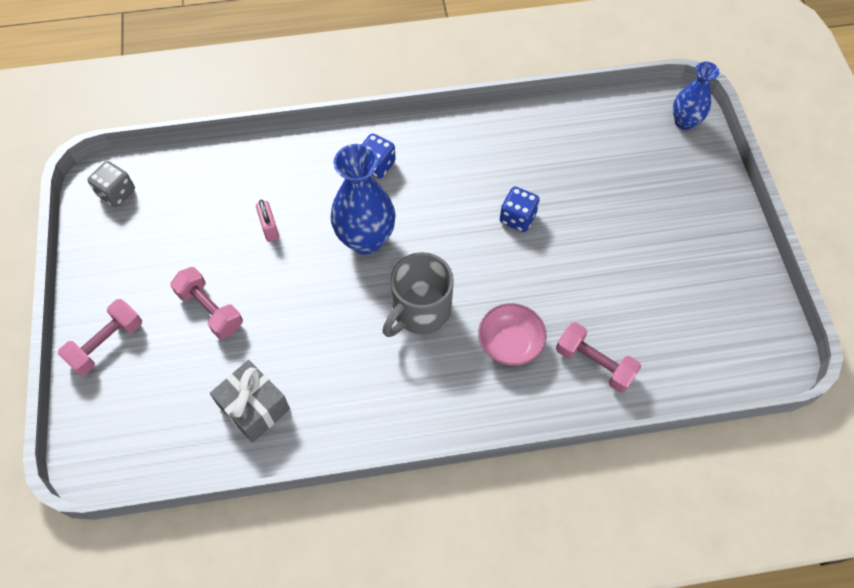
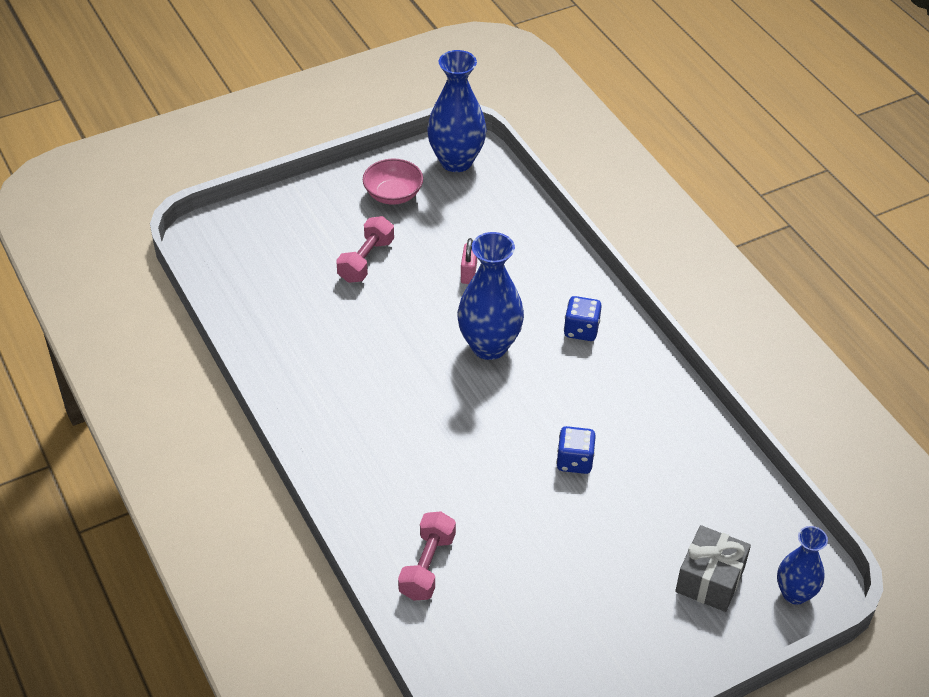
camera: 70 degrees right, 15 degrees down
(106, 343) = (307, 207): pink dumbbell -> none
(117, 193) = (456, 161): grey dice -> blue vase
(254, 407) = (283, 319): grey gift -> grey gift (710, 580)
(269, 228) = (468, 273): pink padlock -> pink padlock turned 45 degrees counterclockwise
(420, 311) = (428, 409): grey mug -> none
(510, 343) = (422, 489): pink bowl -> pink bowl (393, 194)

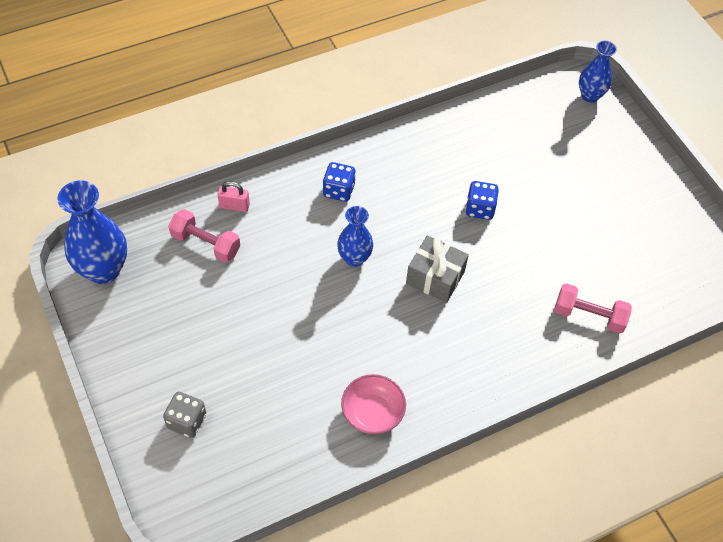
camera: 90 degrees left, 10 degrees up
(293, 232) = (186, 421): none -> grey dice
(366, 260) = (237, 353): pink dumbbell -> pink dumbbell (206, 244)
(393, 194) = (144, 327): pink bowl -> pink bowl (372, 413)
(468, 273) = (262, 268): pink padlock -> pink padlock (234, 206)
(489, 346) = (354, 258): blue vase -> blue vase, size x0.61
(710, 580) = (583, 140): grey gift -> grey gift (435, 277)

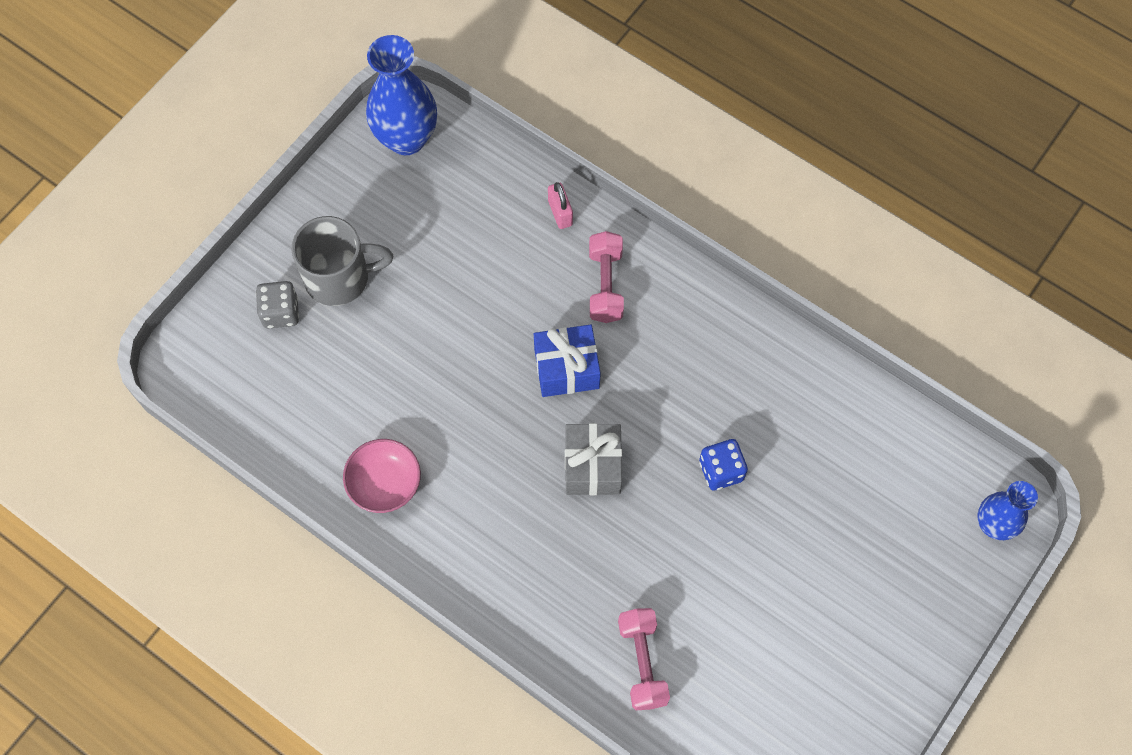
camera: 65 degrees right, 10 degrees up
(186, 367) = (339, 277): none -> grey mug
(206, 244) = (495, 213): pink dumbbell -> pink dumbbell (605, 285)
(338, 190) = (648, 306): blue dice -> none
(354, 258) = (566, 369): blue vase -> blue gift

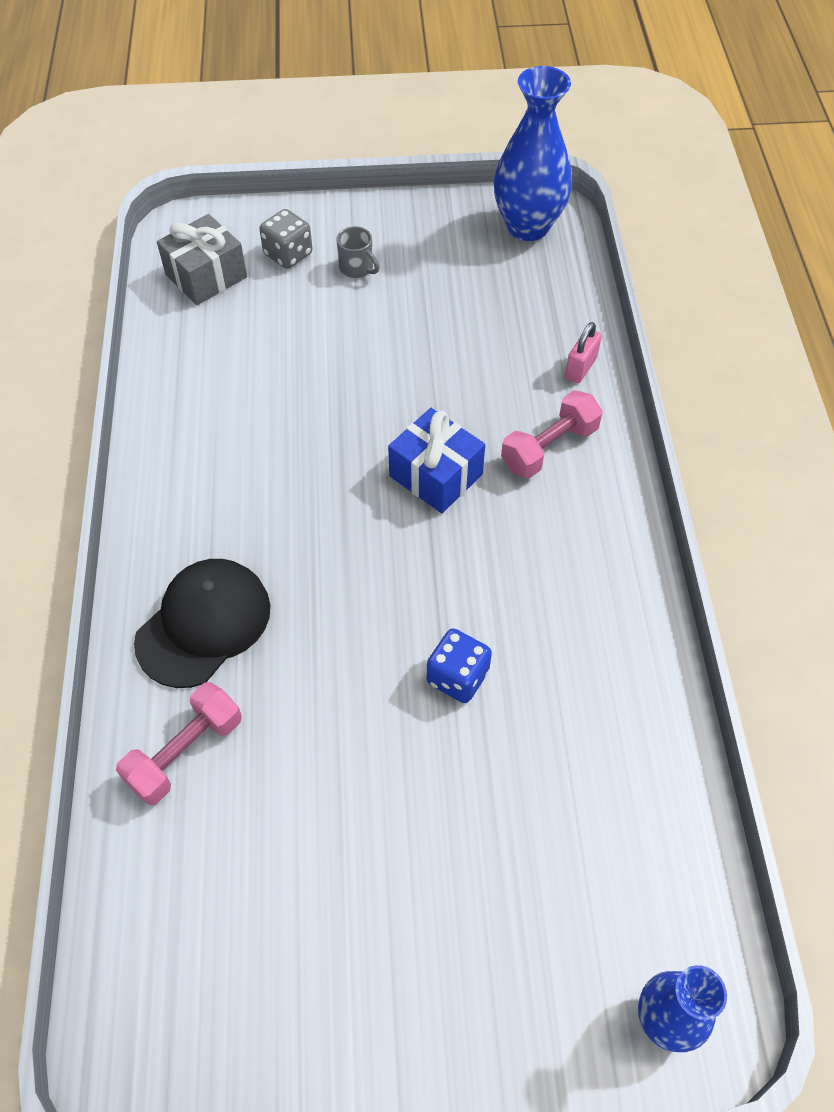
camera: 50 degrees right, 10 degrees down
(339, 277) = (357, 268): grey mug -> grey mug, size x0.49
(384, 483) = (196, 420): pink bowl -> none
(559, 591) = (204, 624): none -> black cap
(592, 466) = (358, 563): grey gift -> grey gift (206, 276)

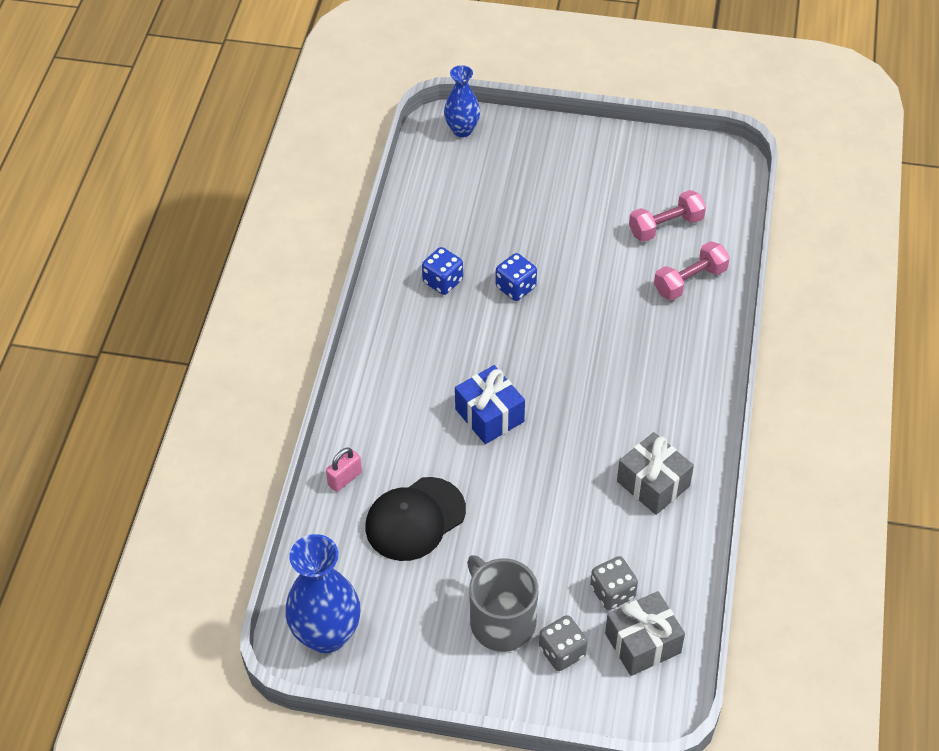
camera: 165 degrees left, 5 degrees down
(204, 624) = (672, 348): black cap -> black cap (415, 519)
(212, 433) = (653, 484): none -> grey gift
(244, 314) = (612, 592): none -> grey dice
(357, 268) = (501, 621): grey mug -> grey mug, size x2.04
(549, 447) = (398, 418): pink dumbbell -> pink dumbbell (665, 226)
(571, 663) = (443, 281): none -> blue dice

